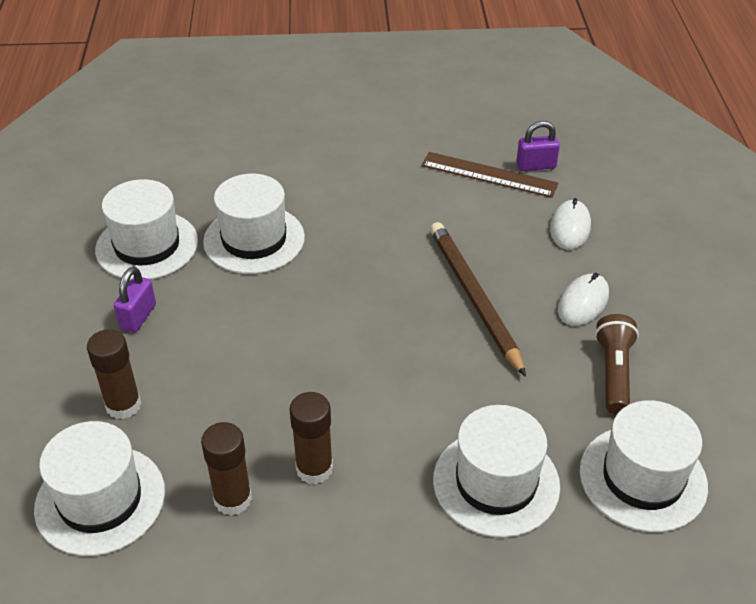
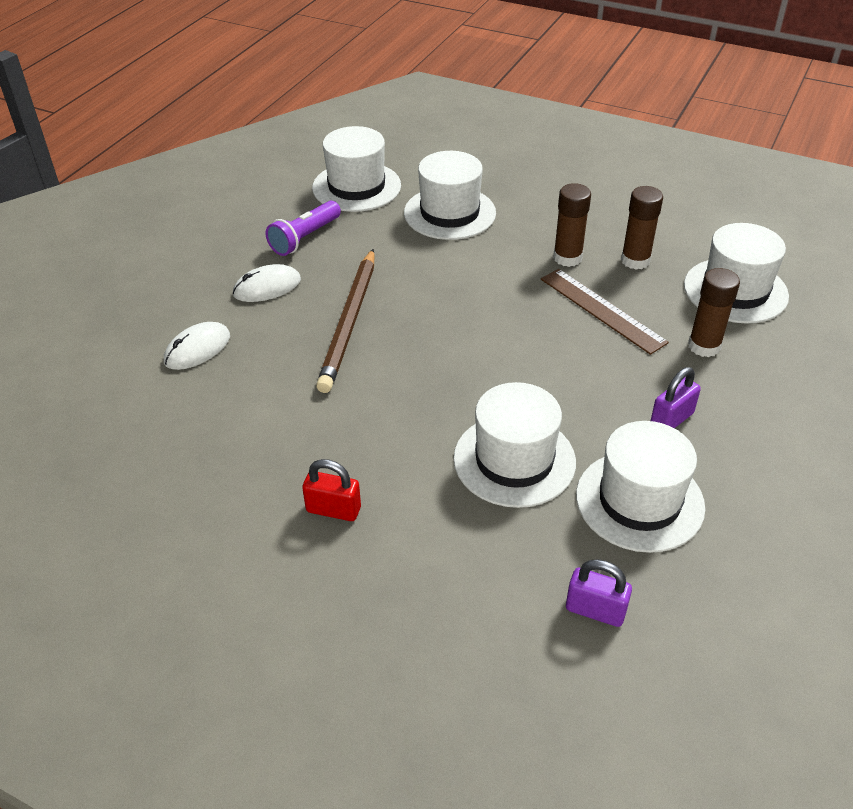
camera: 150 degrees left, 0 degrees up
(358, 168) = (333, 509): none -> red padlock
(489, 175) = (203, 437): brown ruler -> brown ruler (602, 310)
(536, 166) = (143, 427): purple padlock -> purple padlock (595, 610)
(613, 373) = (305, 238): brown flashlight -> purple flashlight

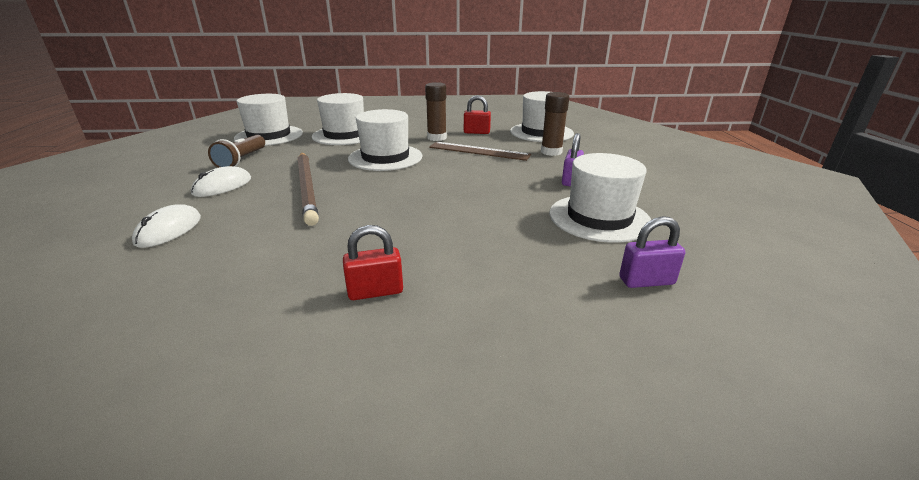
camera: 30 degrees left, 15 degrees down
(305, 238) = (242, 160): purple flashlight -> brown flashlight
(514, 460) = (496, 222): white hat -> white hat (385, 157)
(635, 260) = (476, 132): brown glue stick -> red padlock

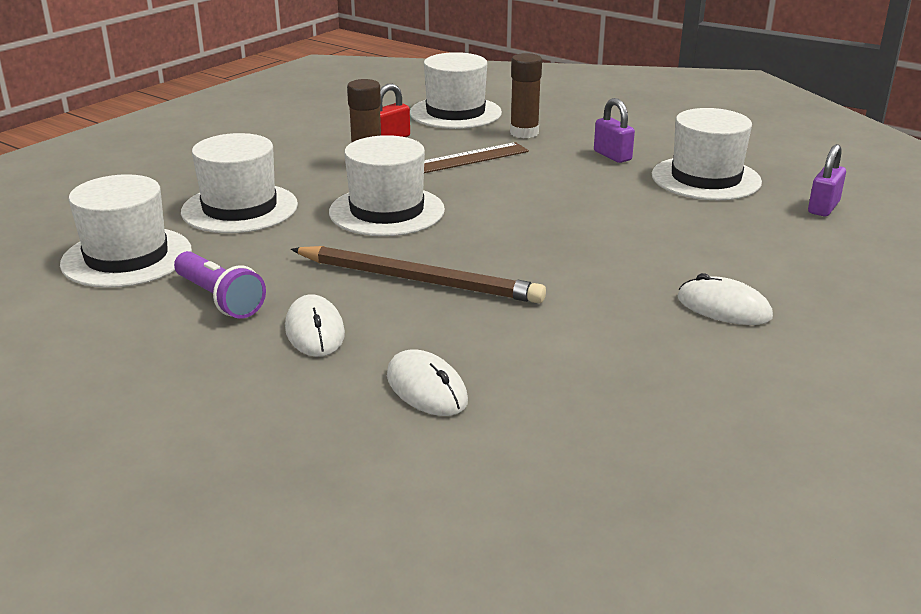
camera: 50 degrees left, 0 degrees up
(242, 160) = (220, 299): brown flashlight -> purple flashlight
(375, 291) = (723, 307): red padlock -> white mouse

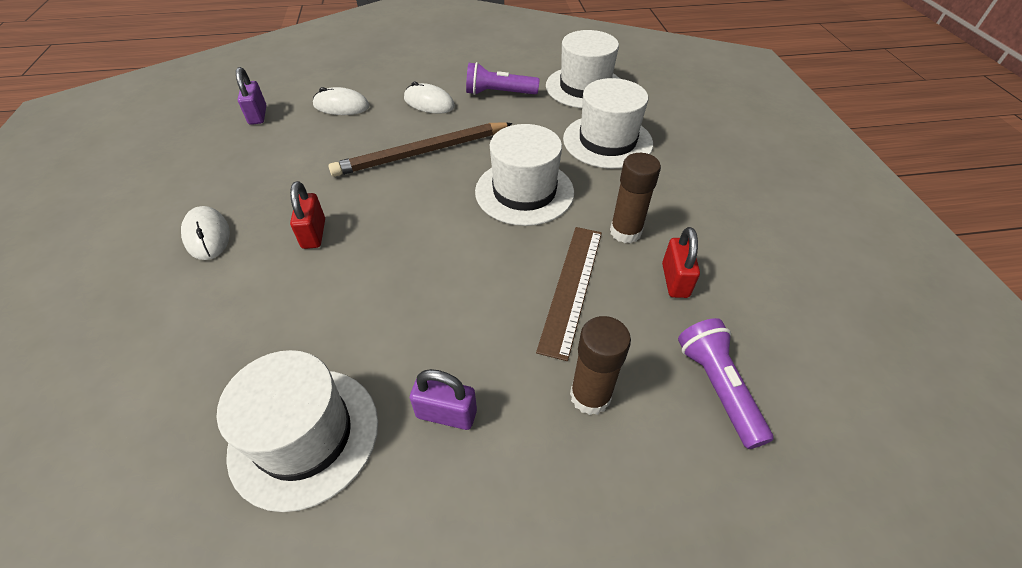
camera: 135 degrees right, 20 degrees up
(455, 113) = (717, 387): white hat -> purple flashlight
(612, 263) = (314, 234): none -> red padlock
(723, 307) = (207, 235): white mouse -> white mouse turned 75 degrees clockwise
(823, 207) = (135, 460): purple padlock -> purple padlock (258, 115)

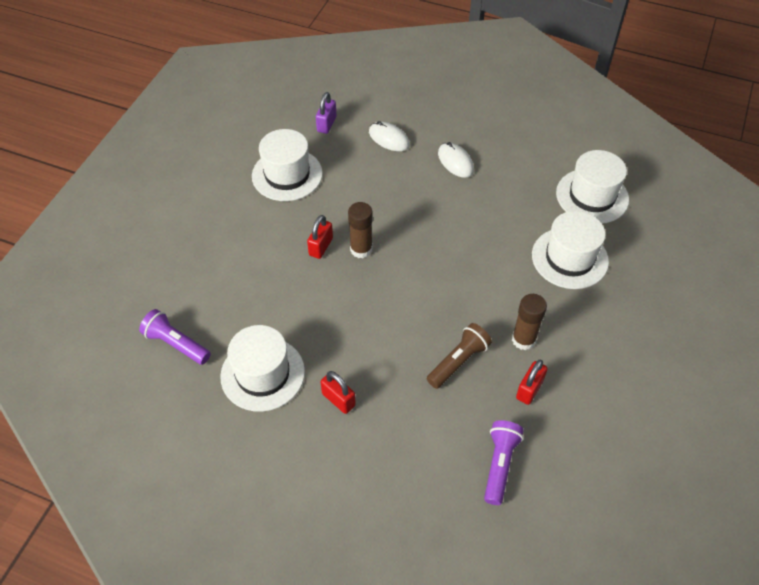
camera: 30 degrees right, 5 degrees up
(207, 235) = (258, 219): white mouse -> none
(422, 153) = (423, 209): brown pencil -> none
(446, 414) = (338, 399): purple padlock -> red padlock
(499, 93) = (516, 174): purple flashlight -> purple flashlight (176, 344)
(524, 191) = (475, 275): white hat -> white hat (287, 174)
(572, 287) = (458, 361): brown ruler -> brown flashlight
(590, 396) = (422, 431): brown glue stick -> brown glue stick (361, 249)

